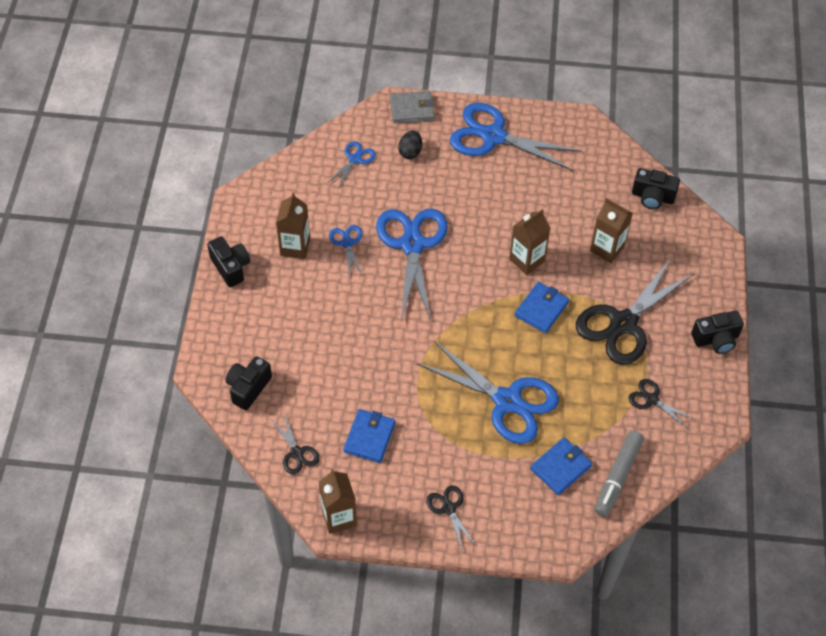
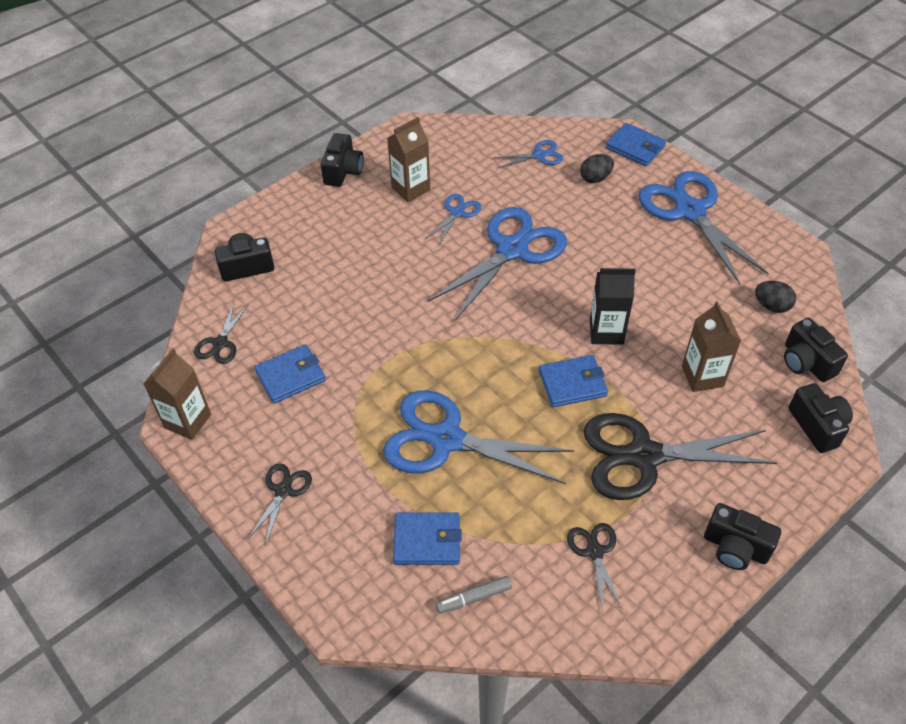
camera: 45 degrees right, 5 degrees down
(412, 109) = (635, 147): grey wallet -> blue wallet
(507, 401) = (446, 439): blue scissors -> blue scissors turned 120 degrees clockwise
(527, 260) = (606, 332): brown carton -> black carton
(601, 172) = (771, 306): none -> black egg
(617, 476) = (474, 598): grey marker -> grey marker, size x0.58
(692, 234) = (817, 426): none -> black camera

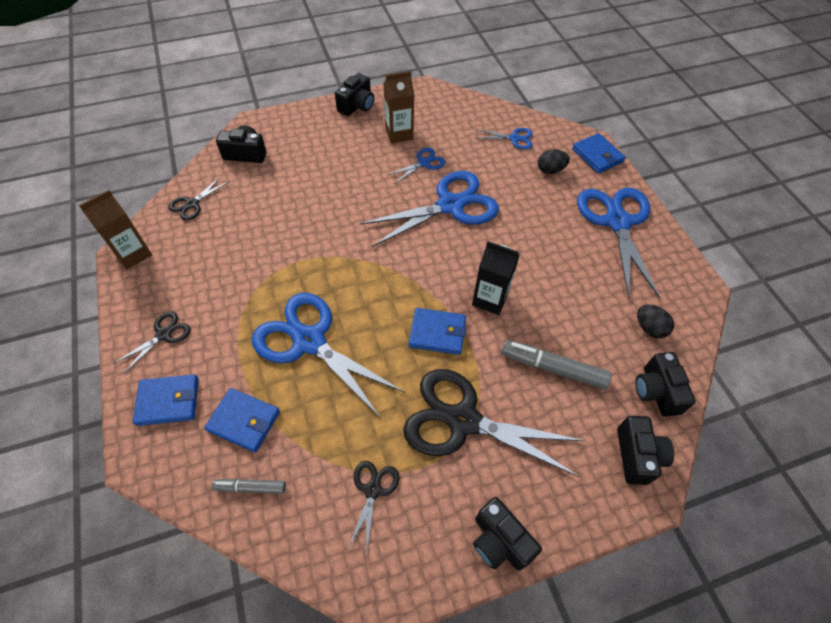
camera: 20 degrees right, 5 degrees up
(290, 376) = (225, 246): blue wallet -> blue wallet (168, 401)
(702, 376) = (553, 368): brown carton -> grey marker

